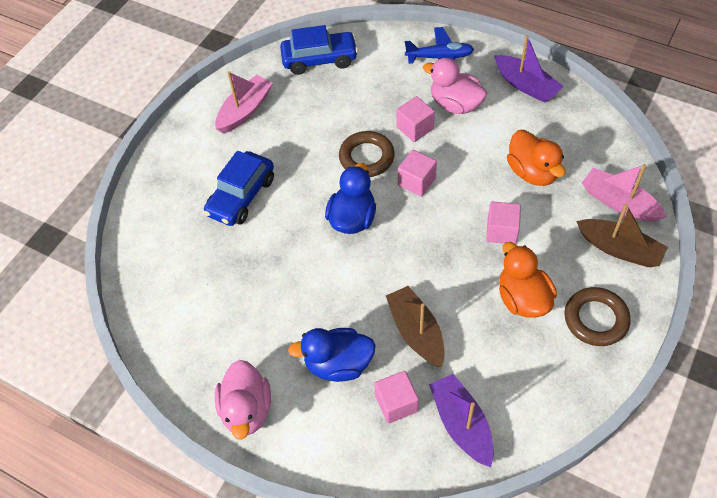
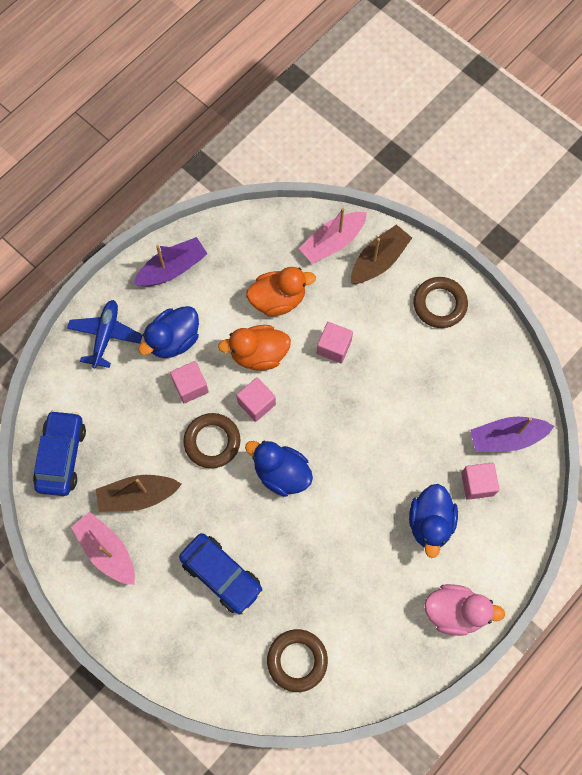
camera: 80 degrees left, 15 degrees up
(172, 275) = (297, 660): none -> brown ring
(416, 332) = (415, 449): brown boat -> brown boat (138, 496)
(455, 104) = (174, 340): pink duck -> blue duck
(522, 299) = (406, 353): orange duck -> orange duck (258, 354)

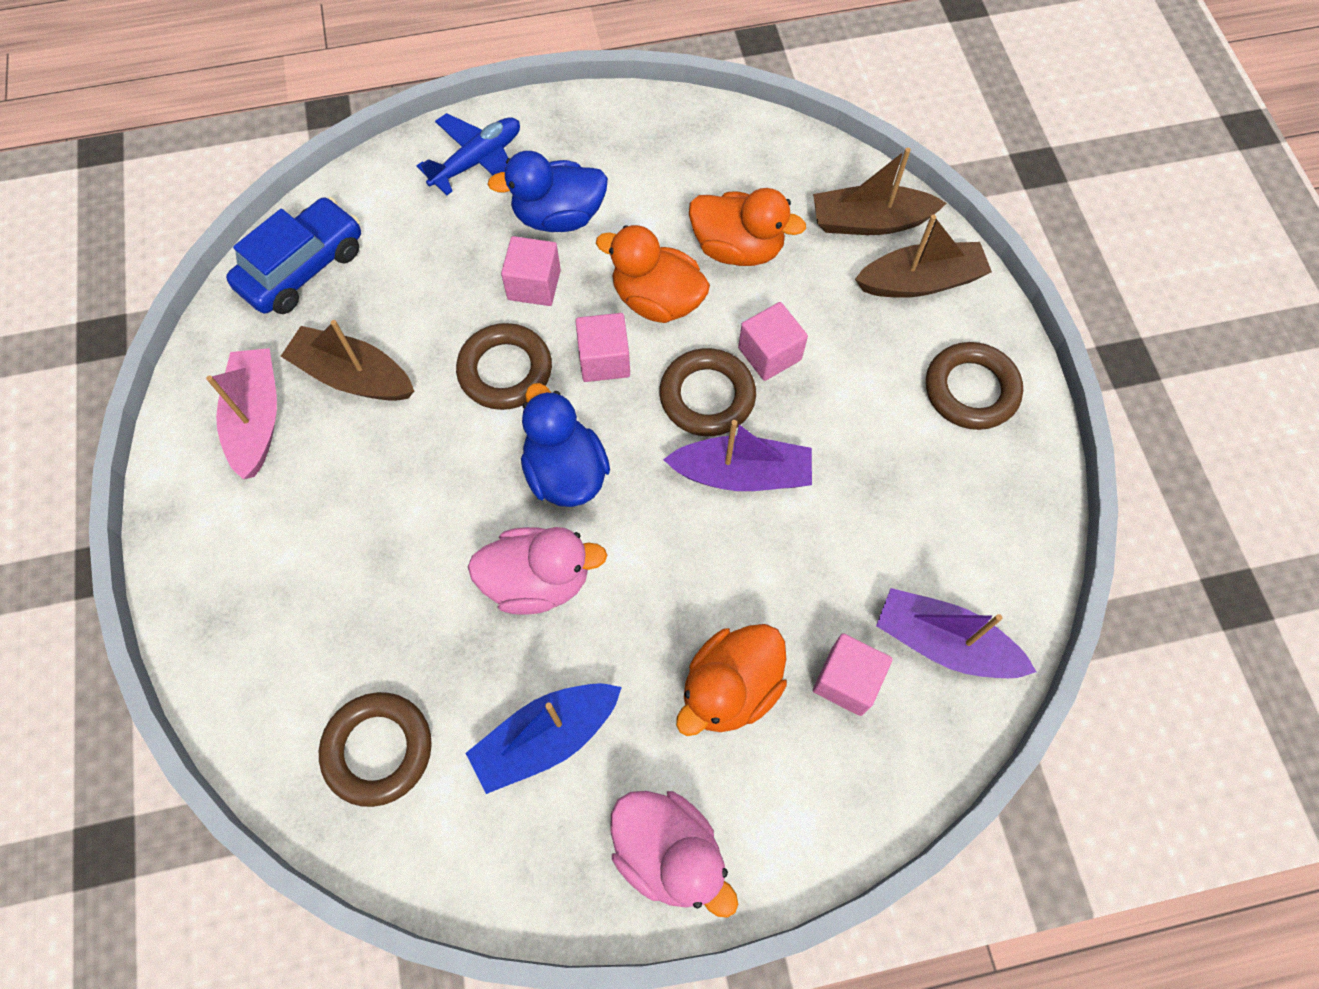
camera: 35 degrees right, 5 degrees down
(172, 269) = (626, 133): purple boat -> purple boat (741, 474)
(222, 575) = (374, 553): blue car -> none
(309, 534) = (538, 581): none -> pink duck
(320, 389) = (707, 396): none -> brown ring
(333, 242) = (870, 222): pink boat -> brown boat
(367, 601) = (546, 738): none -> blue boat
(430, 523) = (730, 688): blue duck -> orange duck

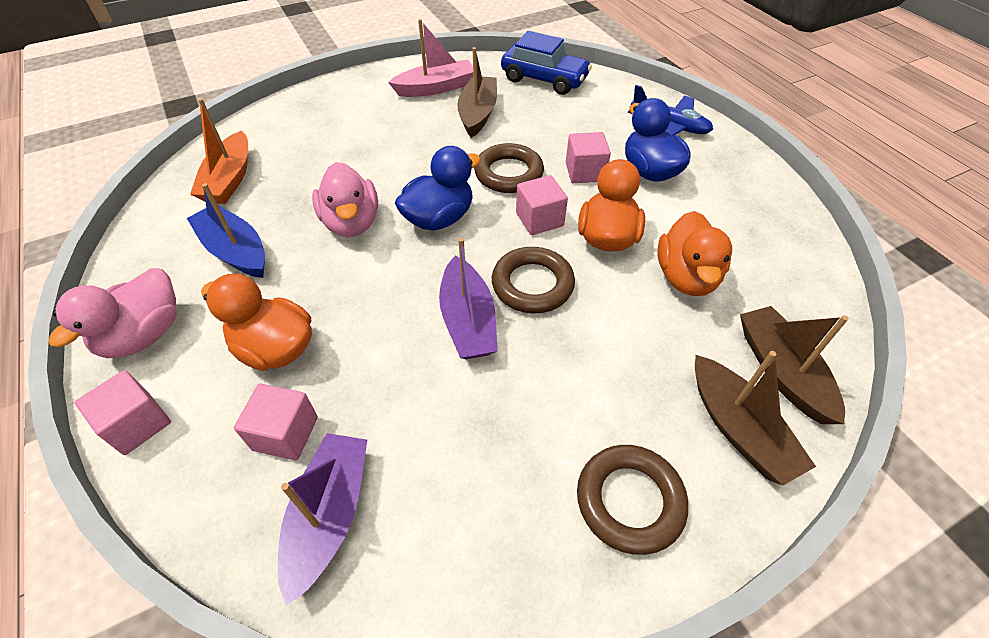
camera: 75 degrees right, 15 degrees down
(378, 750) = (229, 179): brown ring -> orange boat
(769, 354) = (592, 318): pink cube -> pink cube (137, 424)

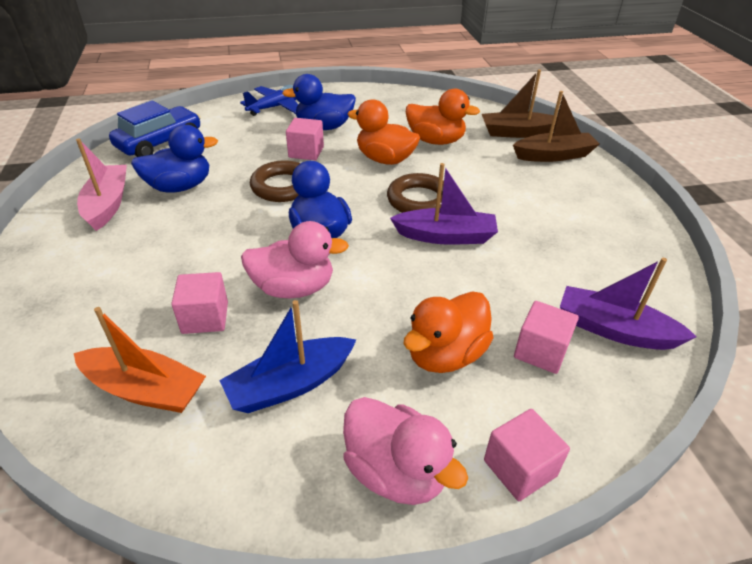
camera: 75 degrees left, 10 degrees down
(478, 114) = (180, 187): brown boat -> blue duck
(539, 219) = (349, 183): pink cube -> pink cube (205, 317)
(629, 501) = (599, 201): brown ring -> none

